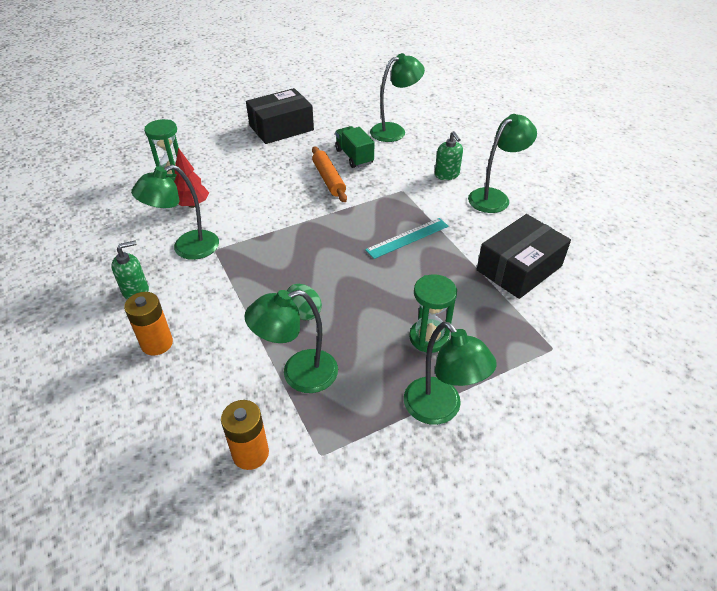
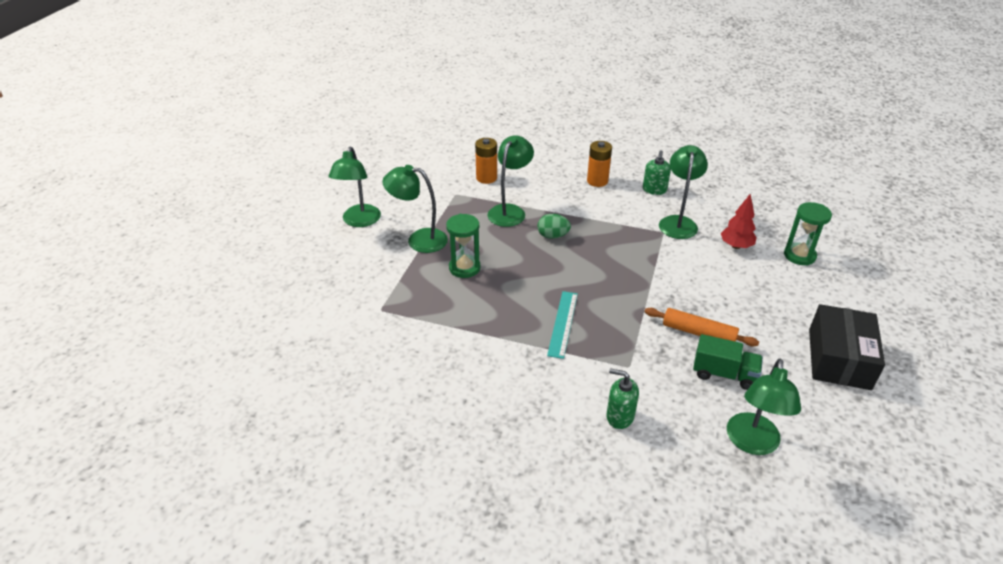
camera: 135 degrees right, 5 degrees down
(494, 197) = (546, 420): green lamp -> green lamp (359, 221)
(519, 268) = (454, 355): black box -> none

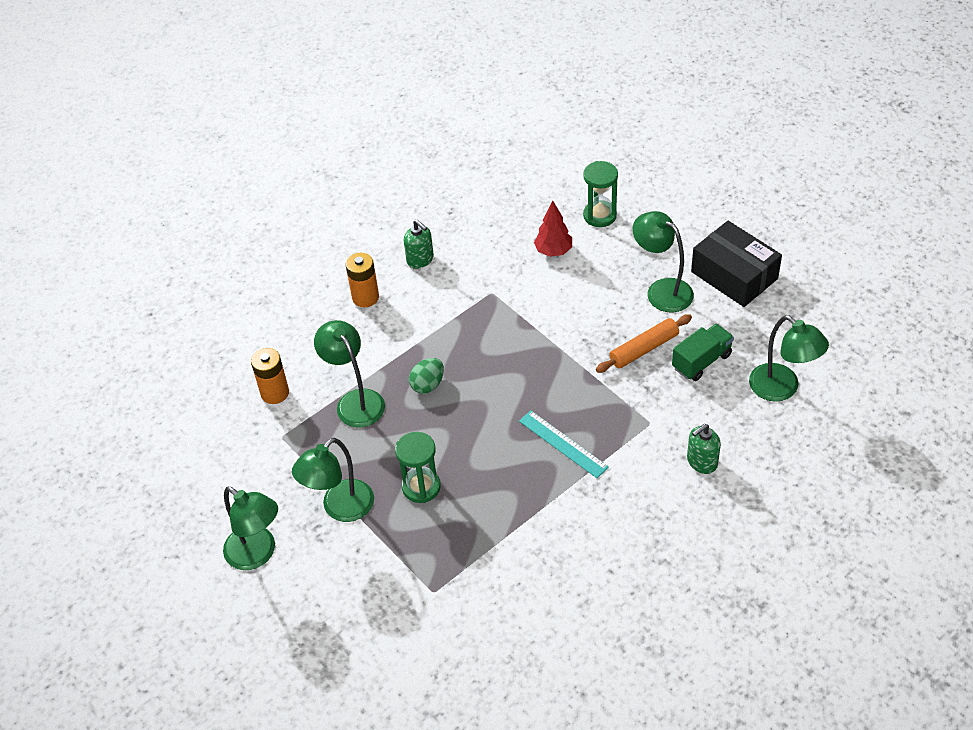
camera: 55 degrees left, 10 degrees up
(678, 222) = (486, 272): green lamp -> green lamp (662, 290)

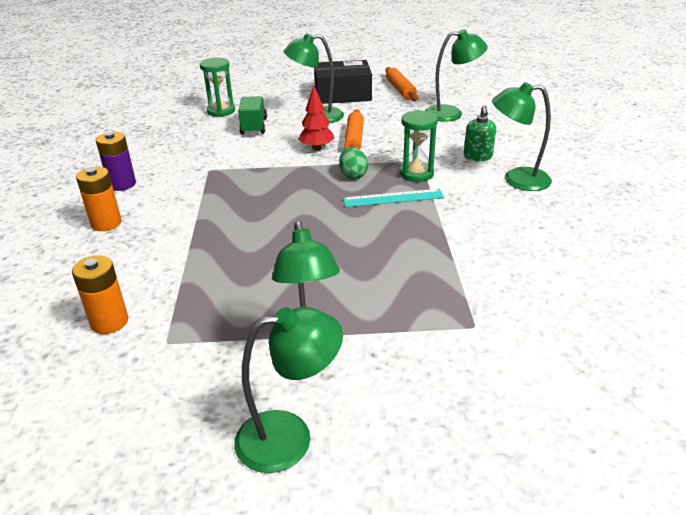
camera: 55 degrees left, 15 degrees down
(355, 401) = (200, 276): green lamp -> green lamp (516, 179)
(420, 259) = (122, 184): green soap dispenser -> purple battery
(421, 487) = (346, 281): green hourglass -> green hourglass (416, 174)
(428, 385) = (245, 232): green egg -> green egg (353, 175)
(553, 251) = (218, 135): red tree -> red tree (316, 148)
(701, 361) = (393, 126): green truck -> green truck (254, 126)
(798, 313) = (400, 90): none -> orange rolling pin

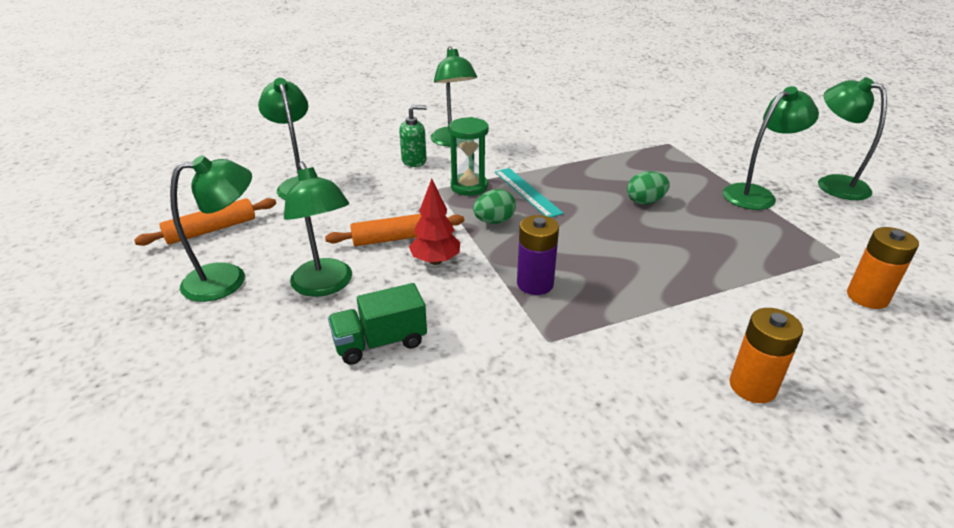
camera: 110 degrees left, 0 degrees up
(122, 184) = (654, 425): purple battery -> purple battery (535, 284)
(221, 111) = (316, 413): green hourglass -> none
(339, 256) = (645, 202): none -> green egg
(342, 94) = (228, 279): black box -> green lamp

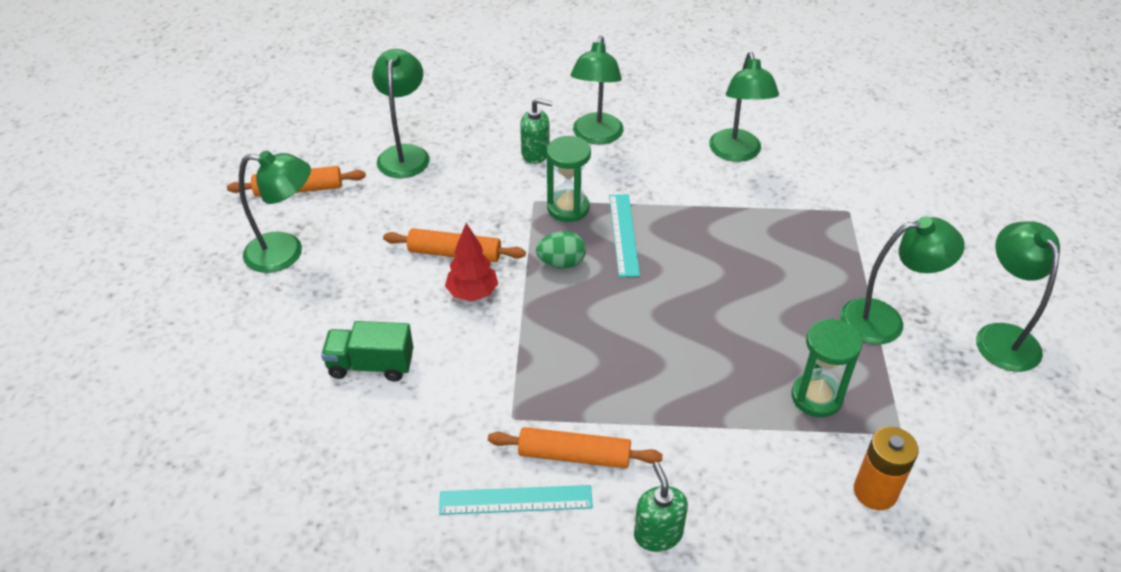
camera: 25 degrees right, 10 degrees up
(325, 285) = (361, 288): green lamp -> green lamp (737, 153)
(535, 284) = (546, 352): purple battery -> none
(609, 406) = (515, 500): none -> turquoise ruler
(627, 351) = (574, 455): none -> orange rolling pin
(645, 202) = (742, 289): green egg -> none
(752, 386) = (658, 534): orange battery -> green soap dispenser
(763, 251) = (816, 397): none -> green hourglass

